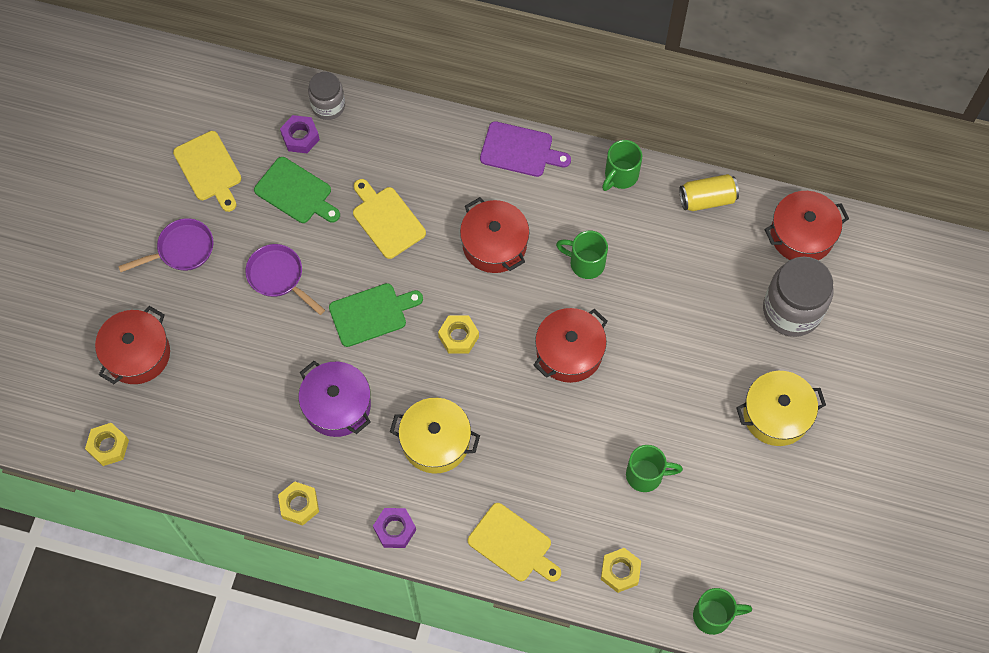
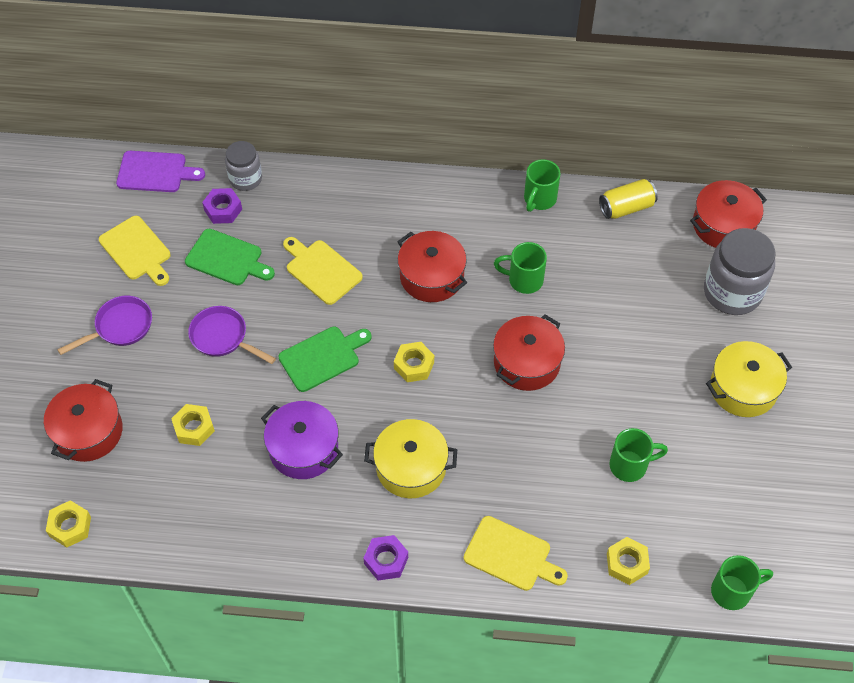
camera: 10 degrees left, 10 degrees down
(299, 505) = (281, 552): yellow nut -> yellow nut (194, 428)
(520, 150) = (439, 191): purple cutting board -> purple cutting board (155, 172)

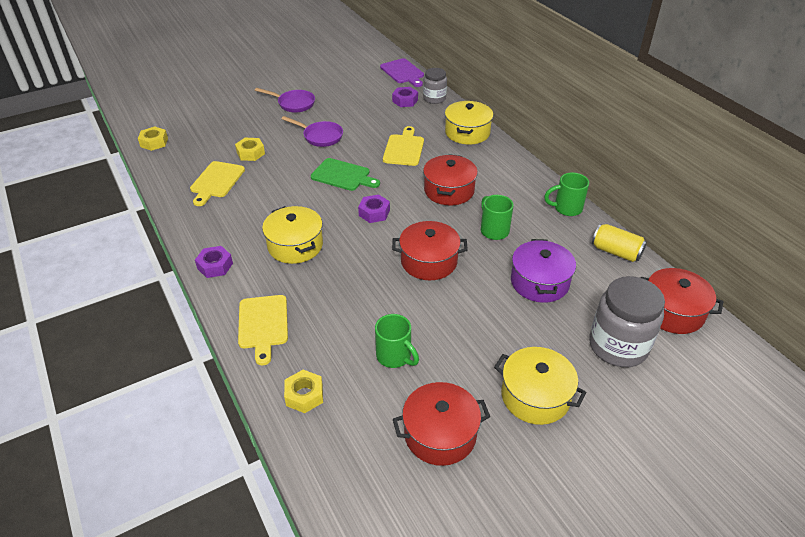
camera: 55 degrees right, 15 degrees down
(88, 431) = (219, 122): red pot -> red pot (440, 434)
(137, 250) = (347, 88): yellow cutting board -> yellow cutting board (216, 181)
(222, 337) = (320, 136): purple pan -> purple pan turned 120 degrees clockwise
(227, 258) = (374, 115): green cutting board -> none
(303, 449) = (271, 197): purple pot -> purple pot (539, 282)
(343, 193) = (467, 132): none -> yellow pot
(414, 365) = (374, 213): yellow nut -> purple nut
(732, 591) = (330, 483): green mug -> none

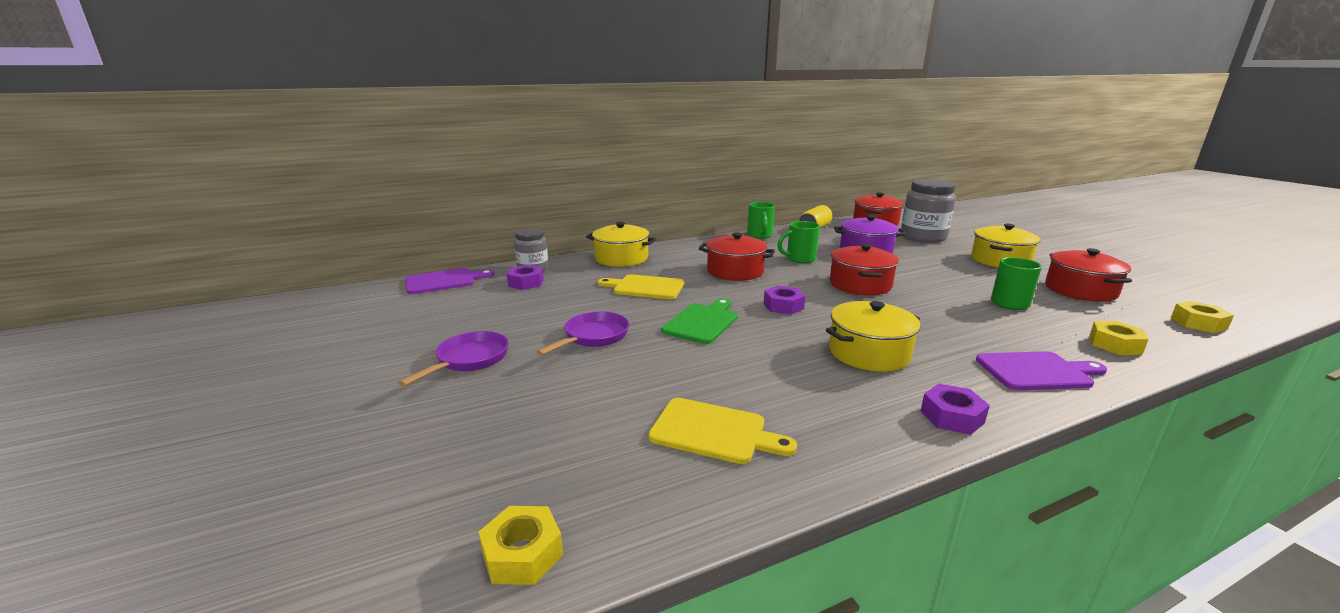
camera: 85 degrees left, 20 degrees down
(250, 153) = (623, 398): yellow nut -> yellow nut (1198, 323)
(263, 325) = (1037, 371): yellow cutting board -> purple cutting board

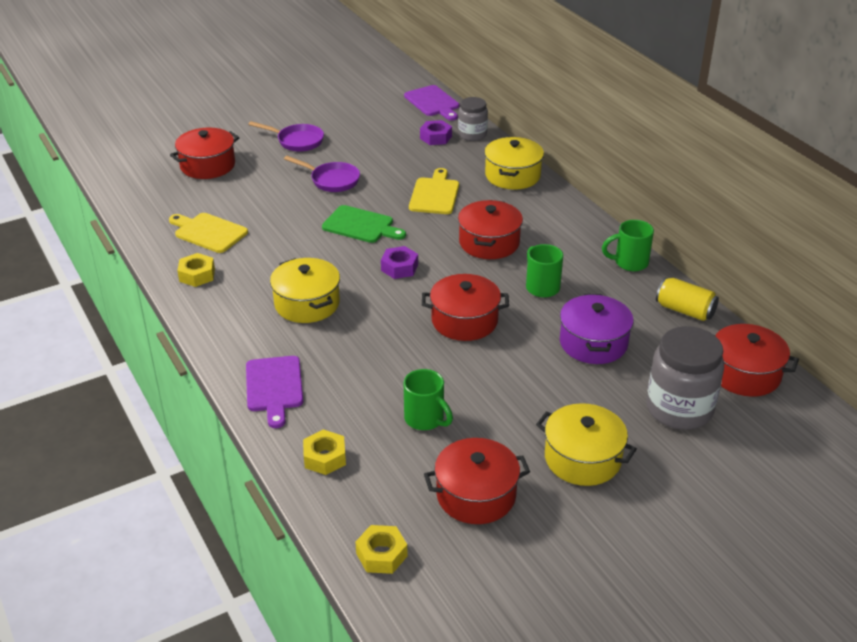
camera: 85 degrees right, 15 degrees up
(492, 441) = (207, 165): none -> red pot
(522, 554) = (128, 187): yellow nut -> yellow nut (197, 275)
(714, 431) = (208, 232): yellow cutting board -> yellow cutting board turned 105 degrees clockwise
(952, 417) = (214, 326): purple nut -> none

